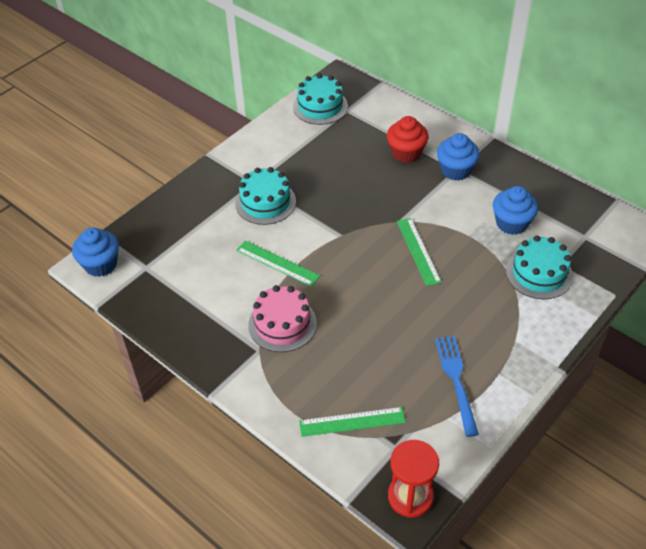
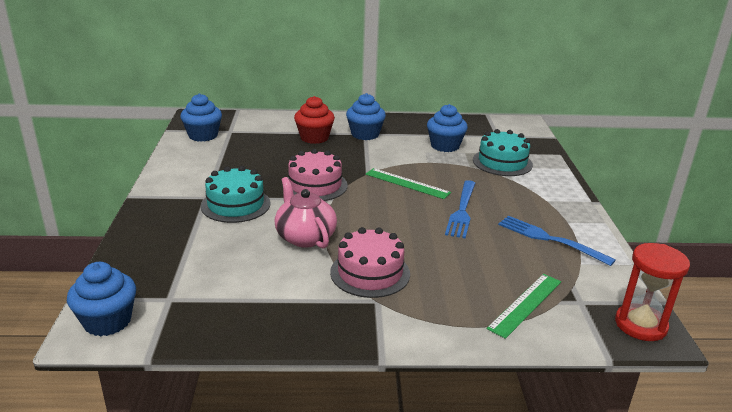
camera: 45 degrees left, 20 degrees down
(277, 263) = (305, 237): green ruler -> pink teapot
(320, 106) = (203, 135): turquoise cake -> blue cupcake
(342, 213) = (315, 185): none -> pink cake
(424, 307) = (462, 211): none -> blue fork

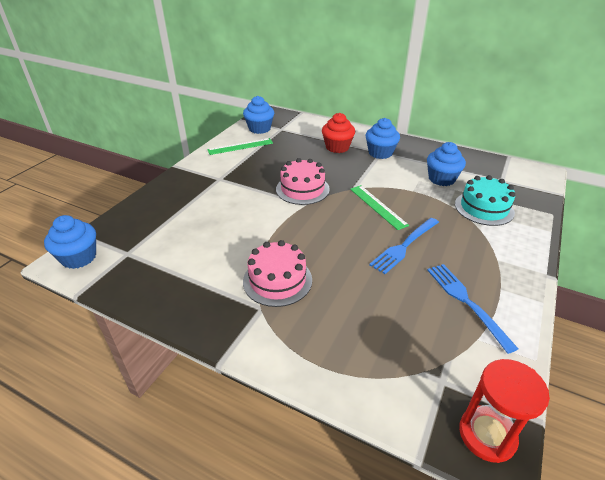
camera: 30 degrees right, 10 degrees up
(235, 204) = (233, 190): turquoise cake -> none
(305, 237) = (257, 232): pink teapot -> none
(525, 304) = (384, 362): green ruler -> green ruler (240, 146)

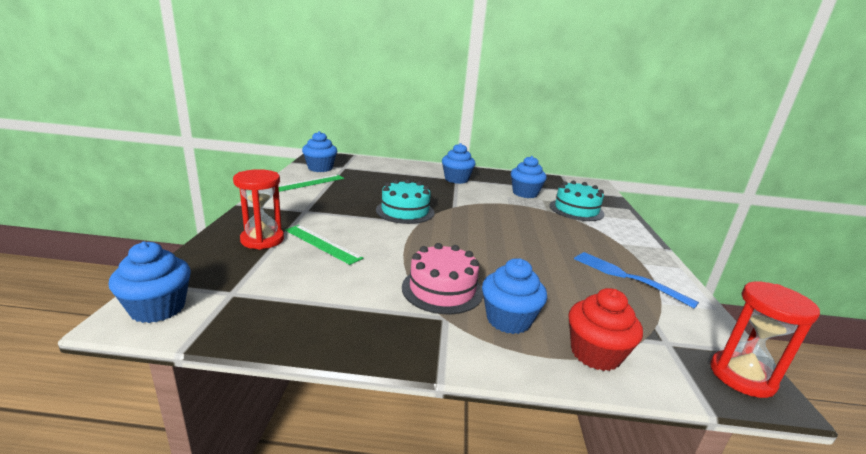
camera: 25 degrees left, 15 degrees down
(172, 206) = (262, 240): none -> red hourglass
(302, 189) = (405, 211): pink cake -> turquoise cake
(311, 322) = (508, 320): none -> blue cupcake
(337, 147) = (413, 178): red cupcake -> red cupcake (595, 353)
(378, 206) = (489, 217): green ruler -> green ruler (322, 244)
(404, 246) = (538, 244): blue fork -> none

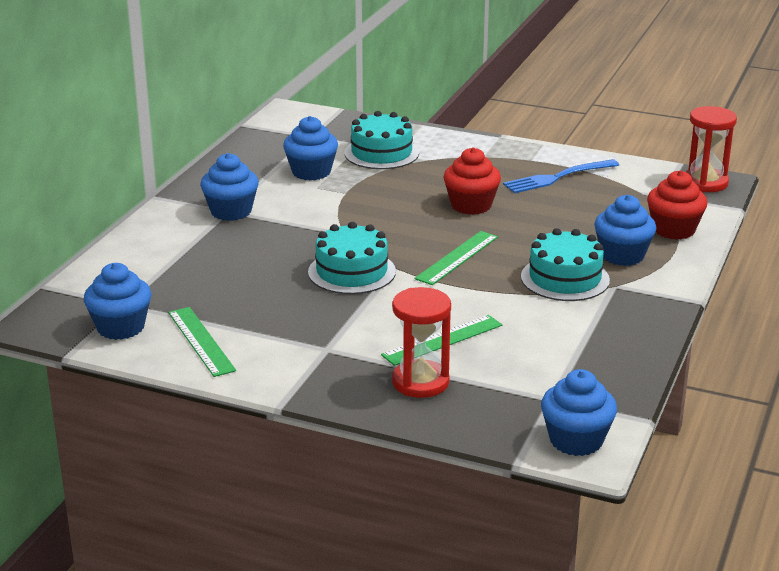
camera: 70 degrees left, 5 degrees up
(442, 289) = (565, 278): pink cake -> turquoise cake
(447, 242) = (457, 258): none -> green ruler
(533, 243) = (471, 205): none -> red cupcake

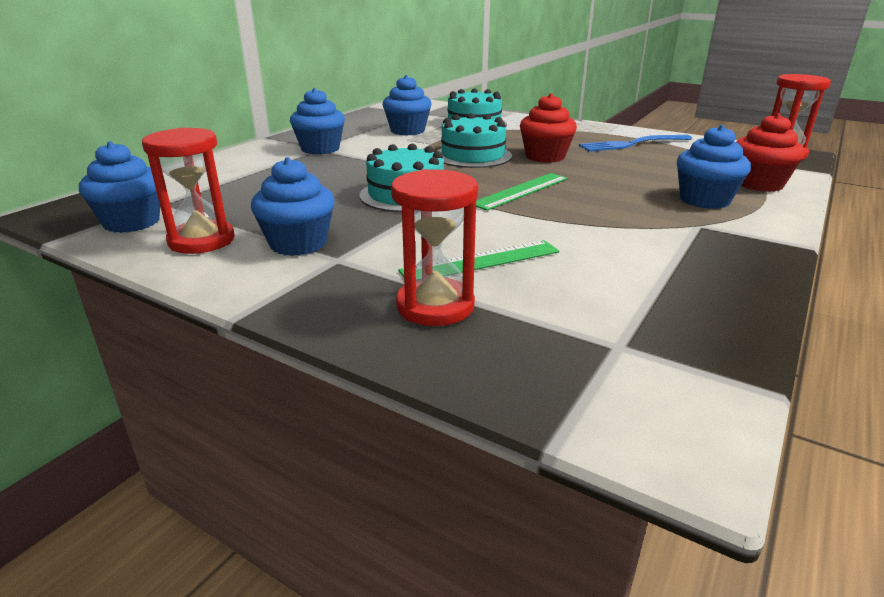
camera: 10 degrees right, 0 degrees up
(201, 341) = (201, 240): green ruler -> red hourglass
(565, 278) = (639, 214): turquoise cake -> turquoise cake (473, 156)
(576, 440) = (658, 418): blue cupcake -> blue cupcake (298, 244)

